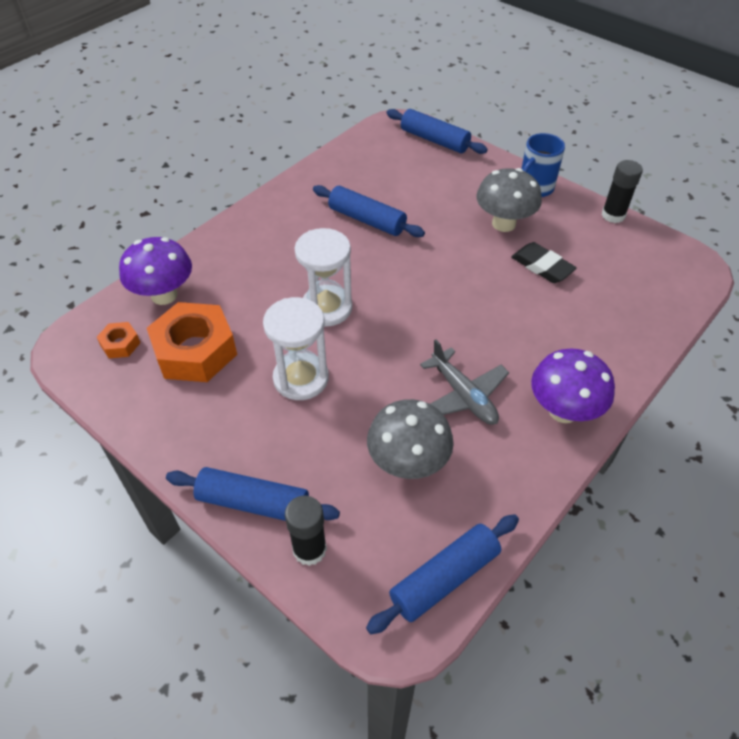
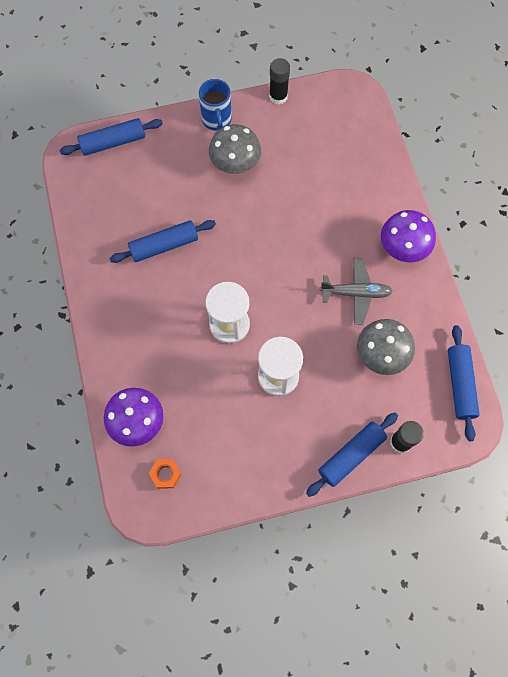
camera: 55 degrees left, 20 degrees up
(195, 351) = (207, 428): orange nut -> none
(542, 266) = (290, 173): black eraser -> none

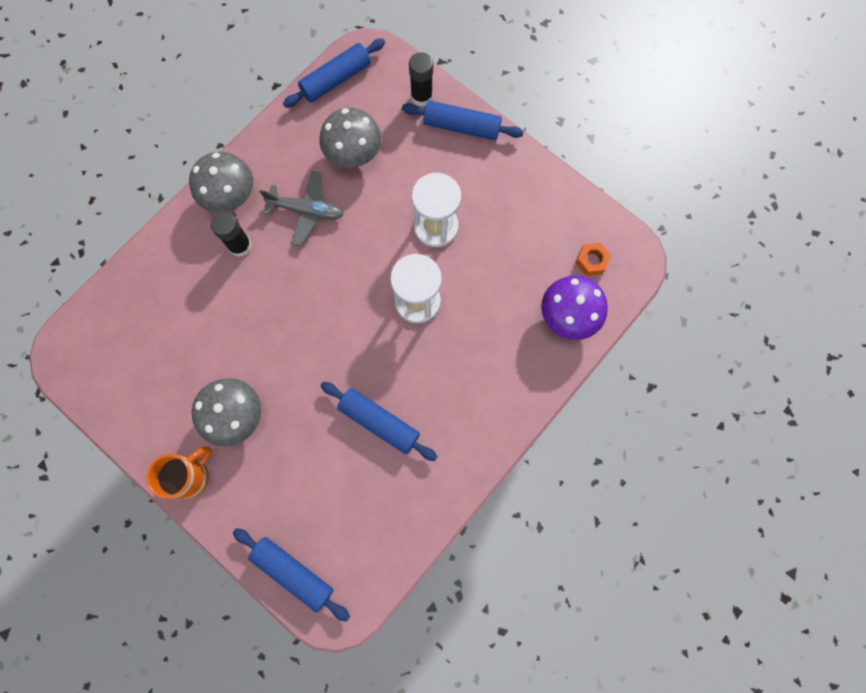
camera: 125 degrees left, 5 degrees up
(217, 120) = (191, 476): blue mug -> orange mug
(278, 96) = (118, 430): black glue stick -> black glue stick (240, 245)
(356, 293) = (306, 211): grey plane -> grey plane turned 135 degrees clockwise
(402, 249) = (231, 197): purple mushroom -> grey mushroom

